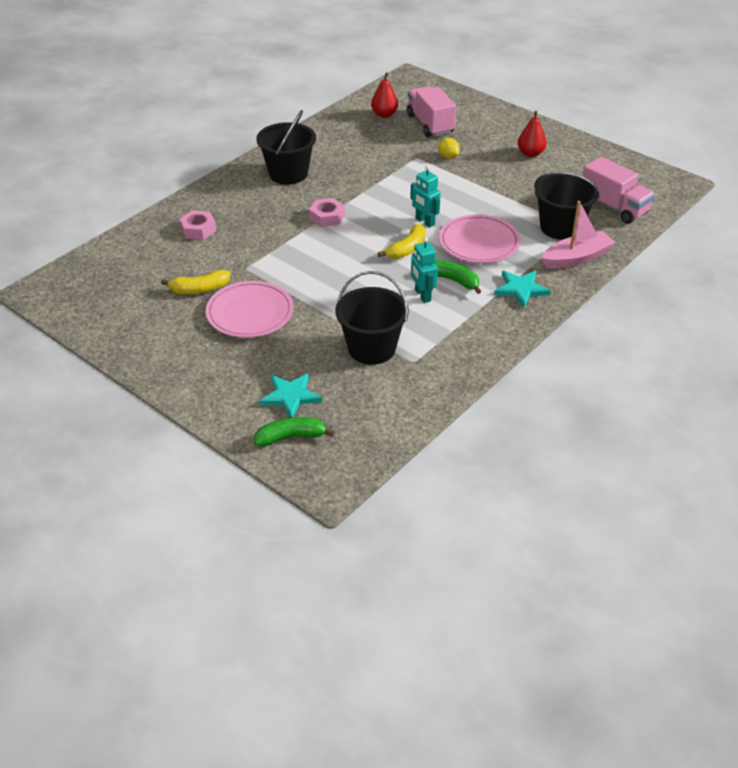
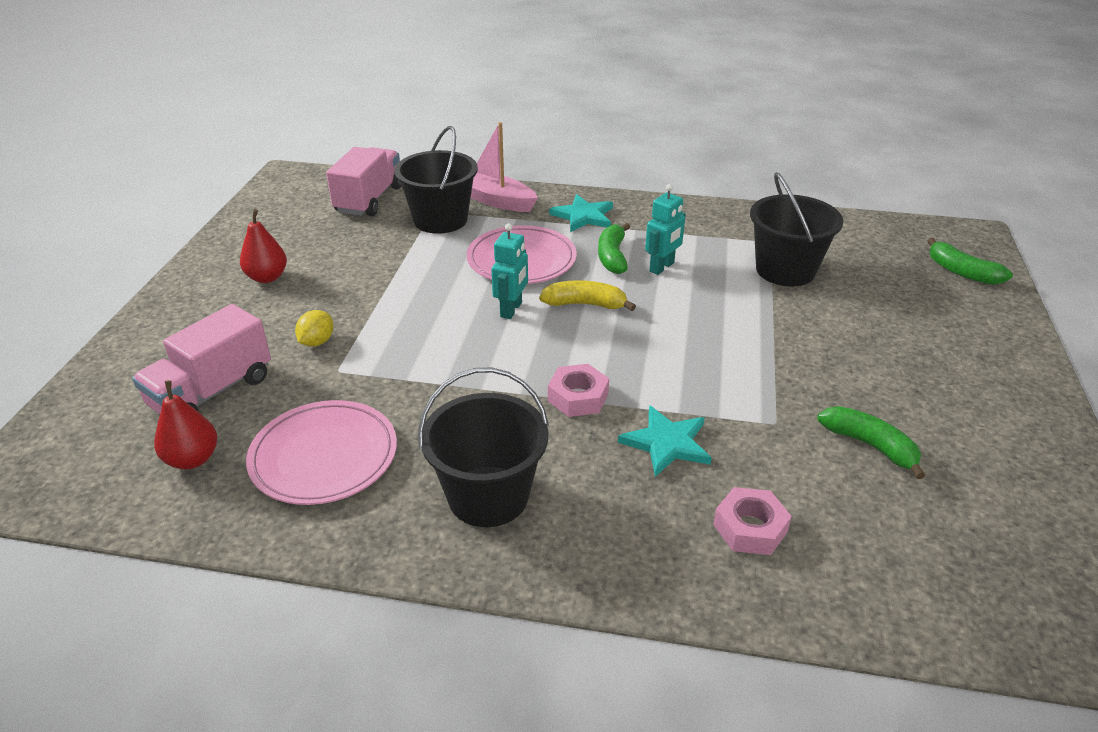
camera: 120 degrees left, 5 degrees down
(199, 289) = (870, 446): yellow banana -> green banana
(250, 313) = (849, 376): pink plate -> pink plate (324, 457)
(290, 396) = (919, 292): turquoise star -> turquoise star (666, 443)

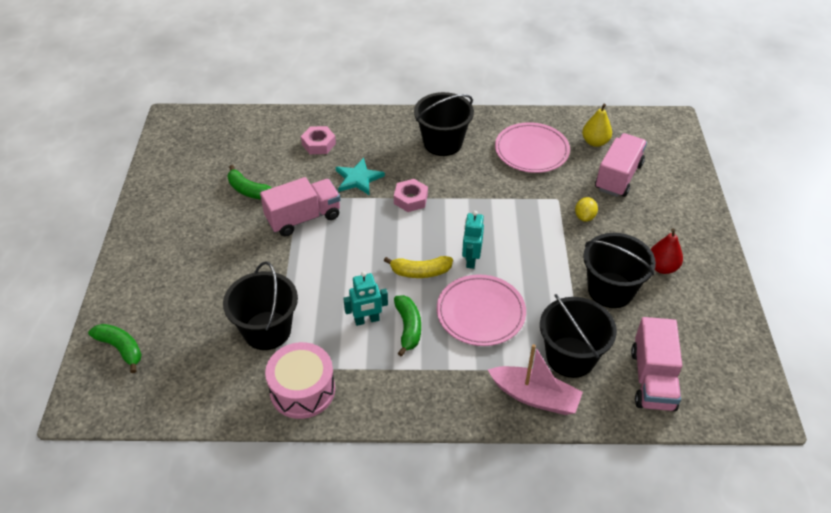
camera: 170 degrees right, 10 degrees up
(192, 459) = (595, 142): red pear -> yellow pear
(351, 264) = (610, 290): none -> black bucket
(583, 216) = (443, 382): turquoise star -> none
(662, 267) = (367, 320): turquoise robot -> turquoise robot turned 135 degrees counterclockwise
(734, 224) = (302, 390): none -> pink drum
(760, 389) = (303, 218): none -> pink truck

